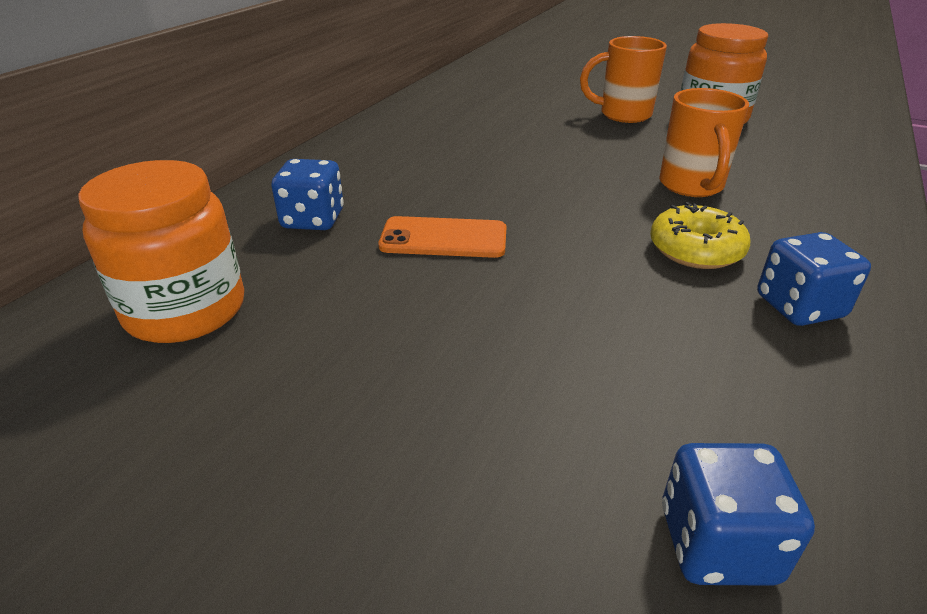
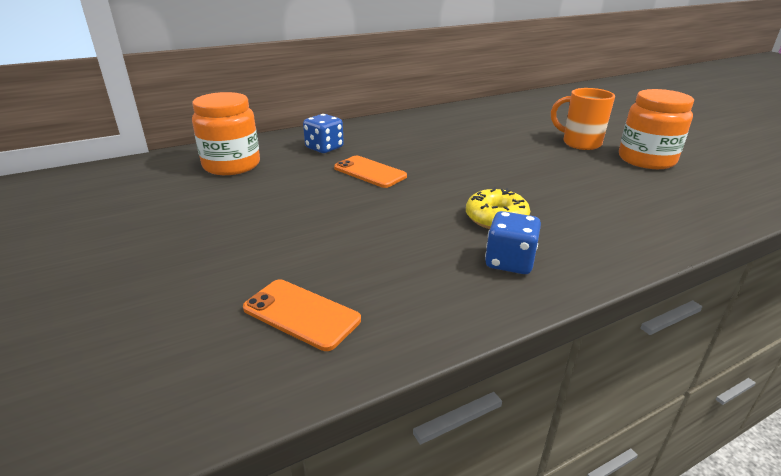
camera: 35 degrees right, 5 degrees down
(692, 186) = (554, 190): orange mug -> none
(717, 544) = (301, 314): blue dice -> orange phone

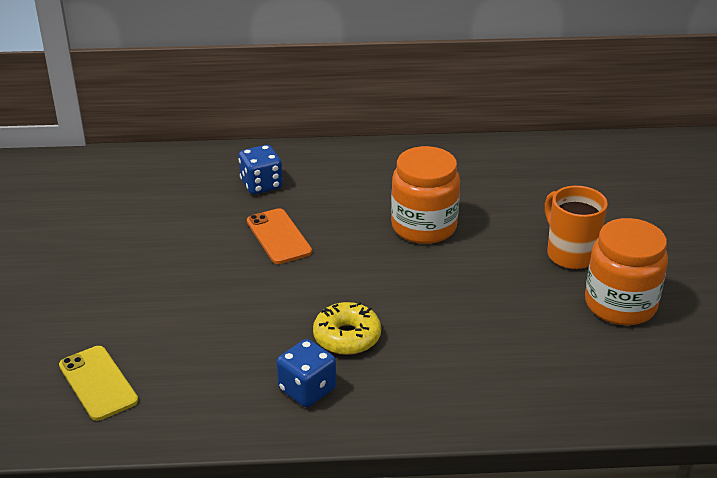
camera: 25 degrees right, 5 degrees up
(232, 165) = (150, 189): orange jar -> orange jar (424, 226)
(301, 314) = (98, 383): orange phone -> yellow phone

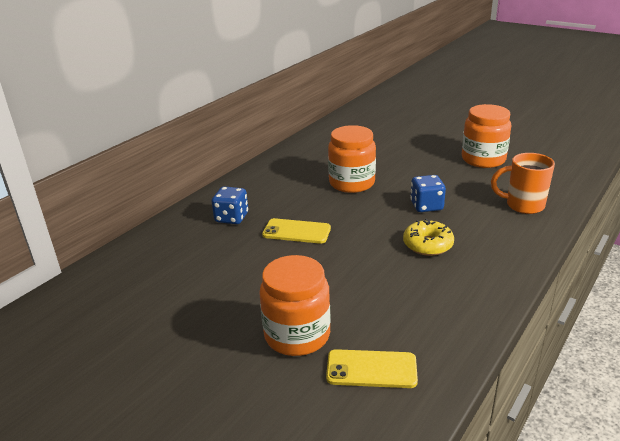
camera: 50 degrees left, 5 degrees down
(110, 317) = (297, 335): none -> orange jar
(279, 236) = (296, 231): orange phone -> yellow phone
(307, 389) = (465, 277): blue dice -> blue dice (426, 206)
(570, 254) = (427, 155): orange mug -> orange mug (523, 205)

